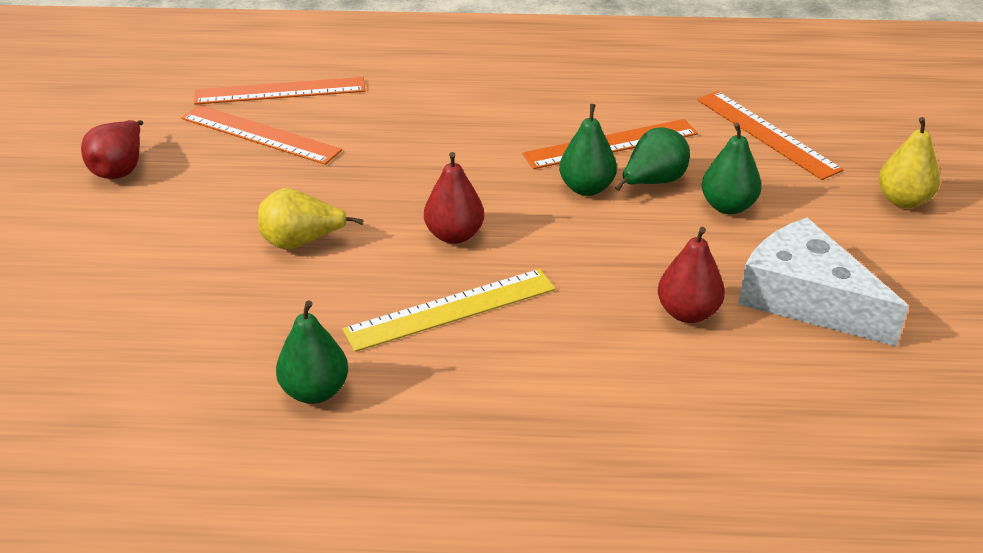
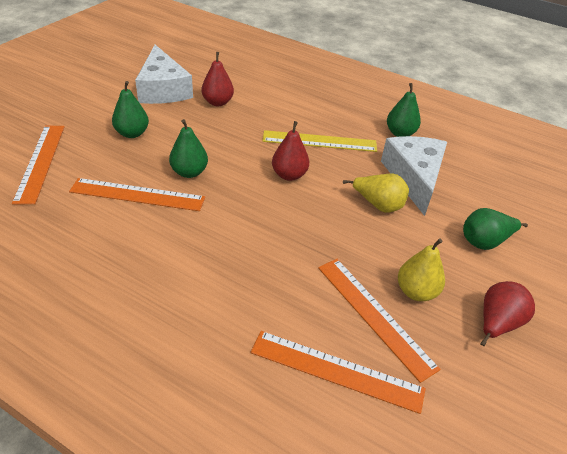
camera: 155 degrees left, 5 degrees up
(260, 306) = (414, 177): none -> white cheese
(653, 182) = (149, 161): green pear -> green pear (484, 242)
(903, 200) = (48, 103): yellow pear -> yellow pear (416, 292)

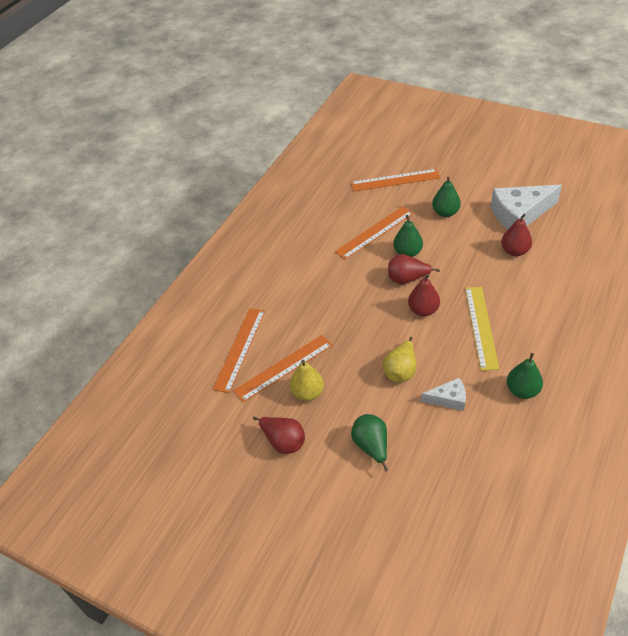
camera: 95 degrees right, 5 degrees up
(137, 194) = (375, 232): orange ruler -> orange ruler turned 45 degrees clockwise
(236, 179) = (407, 279): none -> red pear
(414, 177) = (448, 399): white cheese -> white cheese, size x0.52

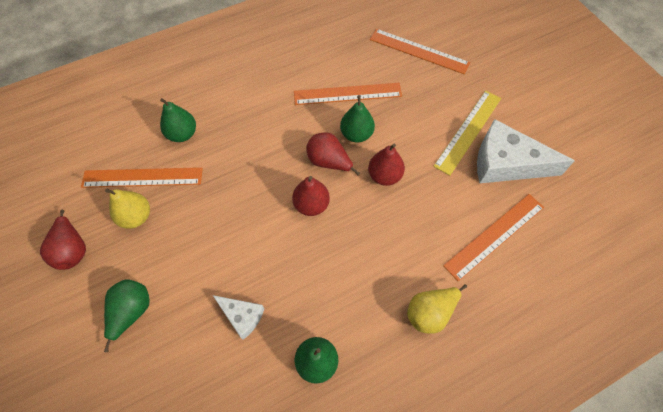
camera: 30 degrees right, 15 degrees up
(240, 349) = (129, 134): orange ruler -> orange ruler (495, 236)
(401, 371) = (230, 254): yellow pear -> yellow pear (430, 312)
(445, 212) = (433, 115): green pear -> green pear (182, 134)
(481, 327) = (346, 261): yellow ruler -> yellow ruler (468, 131)
(514, 251) = (461, 201): red pear -> red pear (384, 176)

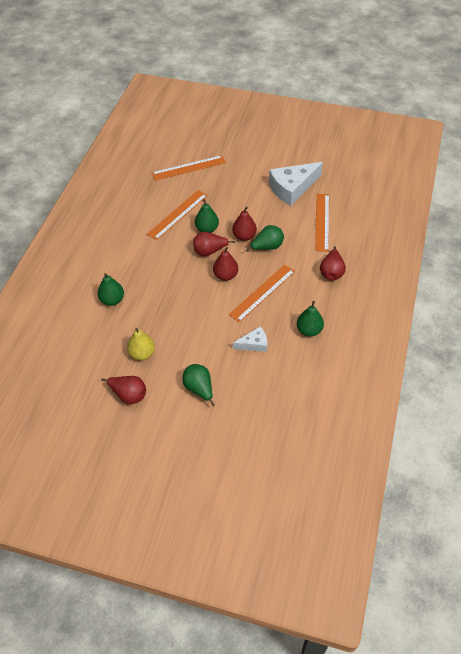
camera: 45 degrees left, 10 degrees down
(142, 178) = (119, 336): orange ruler -> orange ruler (262, 293)
(394, 211) = (267, 247): none -> green pear
(430, 312) = (331, 272): yellow pear -> red pear
(468, 131) = (258, 187): yellow ruler -> none

